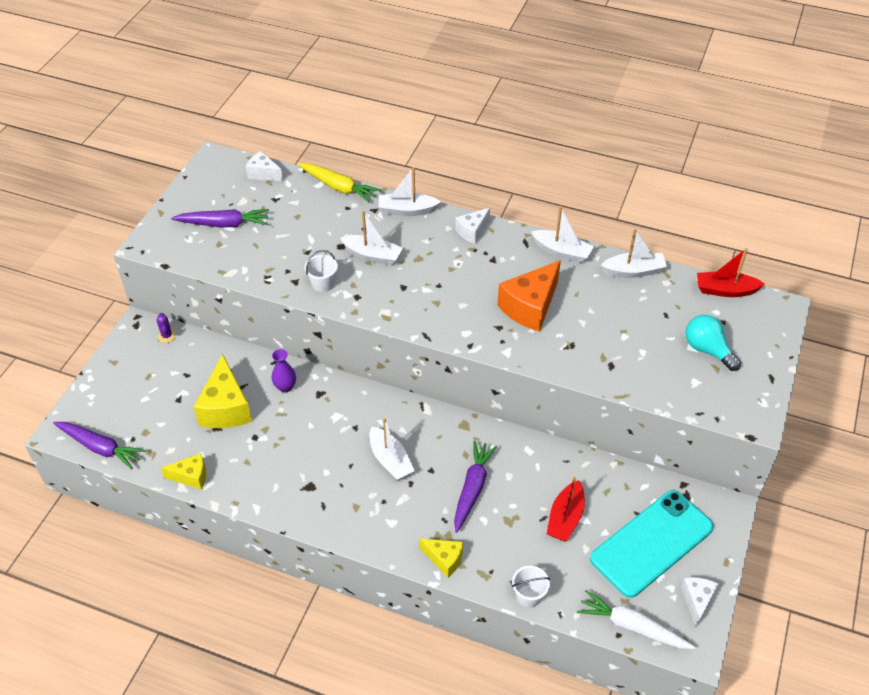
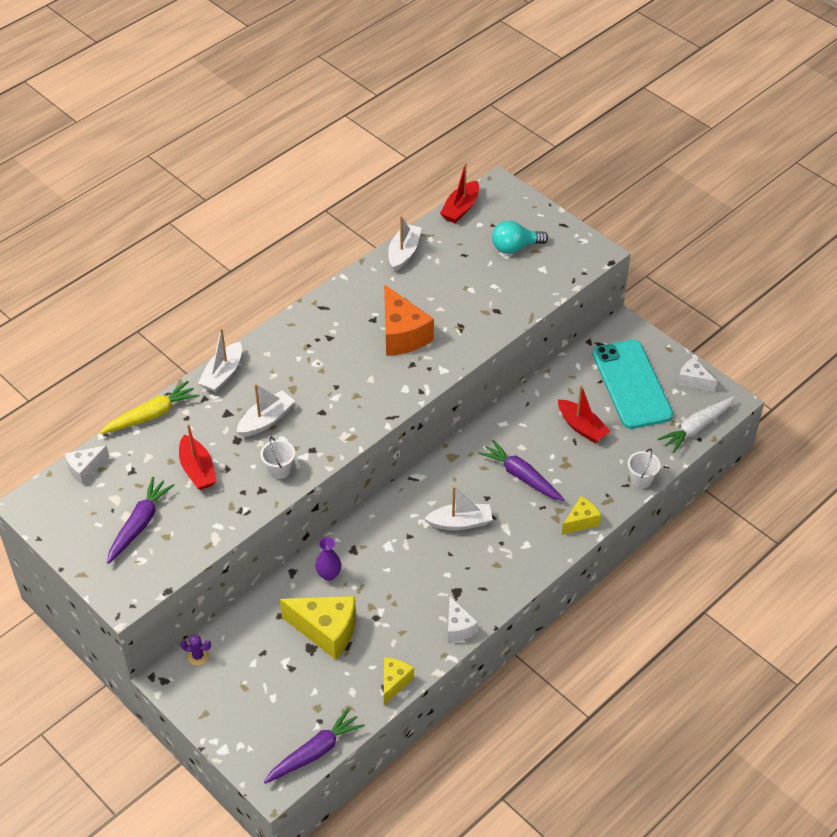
camera: 65 degrees left, 0 degrees up
(296, 235) = (197, 470): none -> red boat
(472, 231) = (284, 338): white cheese -> white cheese (458, 627)
(562, 251) = (351, 288): white boat -> none

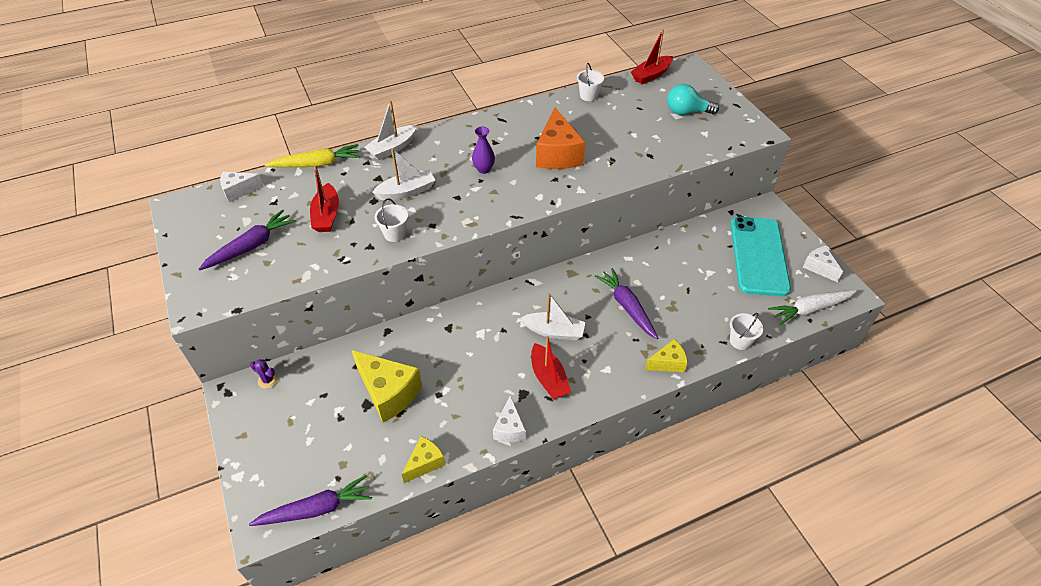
camera: 20 degrees right, 0 degrees up
(329, 574) = (417, 343): purple vase -> purple vase (484, 169)
(404, 253) = (588, 96): white boat -> white bucket
(581, 427) = (699, 279): red boat -> red boat (548, 378)

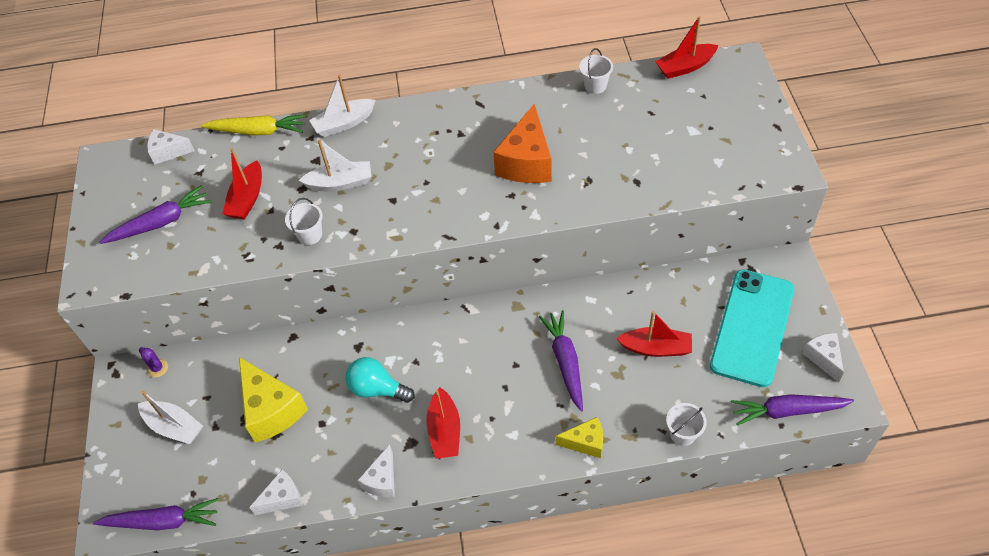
camera: 20 degrees right, 5 degrees up
(425, 463) = (282, 498): yellow cheese -> white cheese
(484, 169) = (435, 168): purple vase -> none
(554, 331) = (471, 375): white boat -> white boat (174, 427)
(686, 112) = (708, 127): turquoise light bulb -> turquoise light bulb (377, 389)
(693, 283) = (656, 348): none -> red boat
(810, 309) = (787, 411): white carrot -> purple carrot

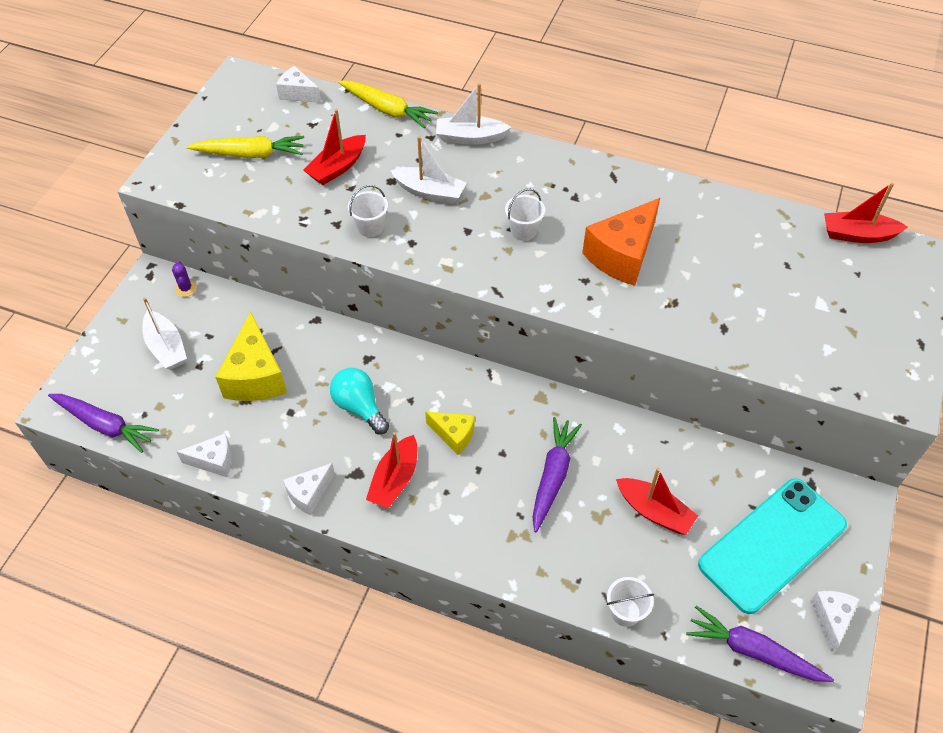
camera: 25 degrees right, 0 degrees up
(161, 222) = (250, 154): purple carrot -> yellow carrot
(585, 442) = (521, 565): yellow cheese -> yellow cheese (454, 435)
(595, 86) = (745, 211): white bucket -> white bucket (523, 231)

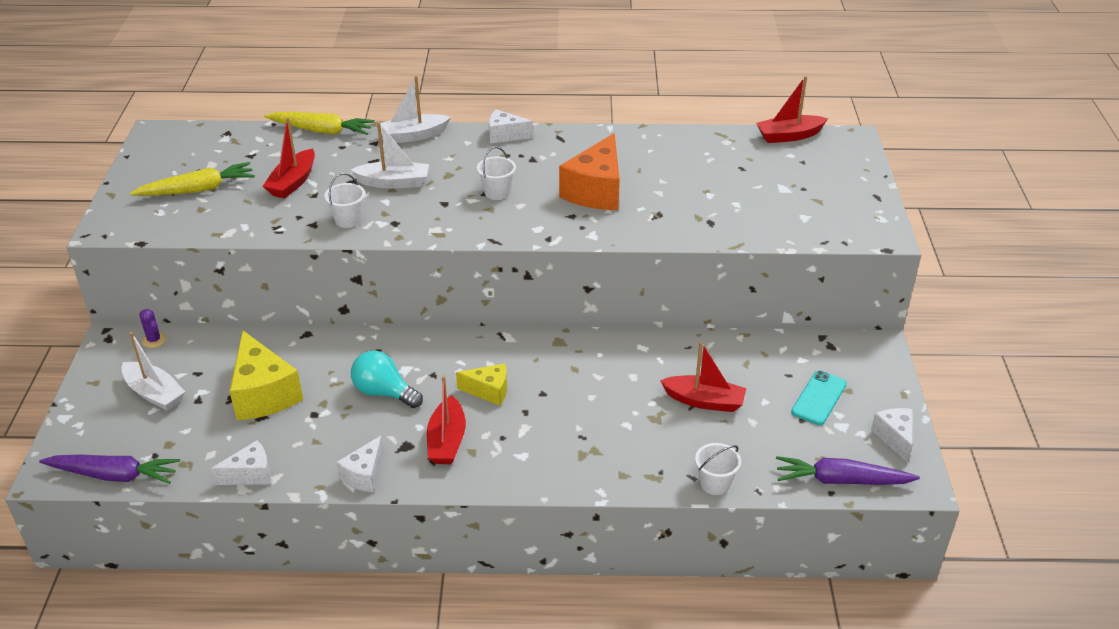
camera: 20 degrees left, 15 degrees down
(298, 94) = (225, 135): white cheese -> white cheese (505, 135)
(553, 476) = (599, 398): purple carrot -> none
(772, 544) = (819, 398): turquoise phone -> turquoise phone, size x0.49

